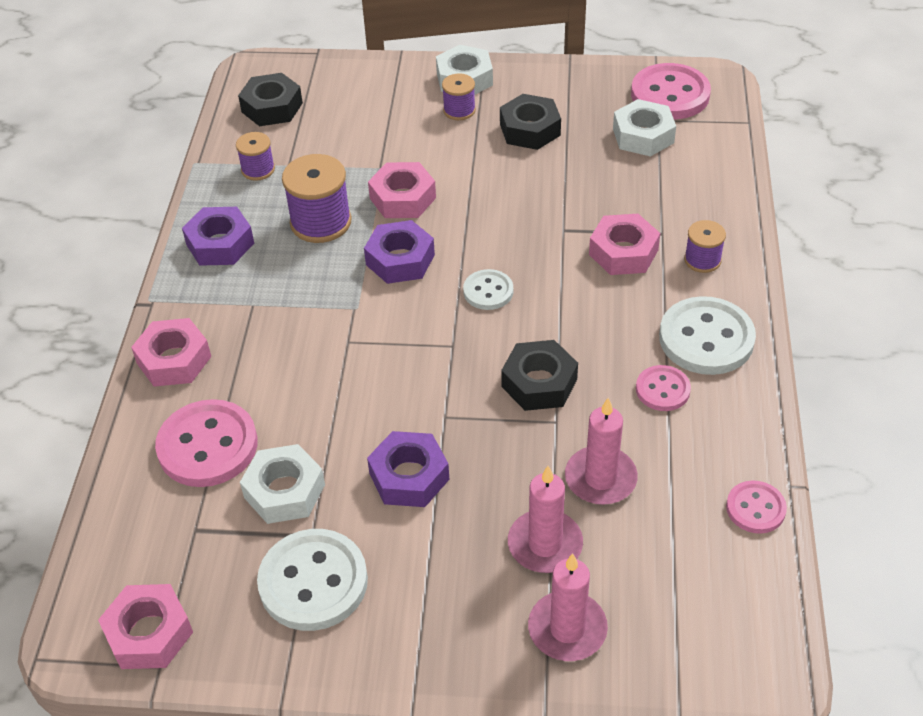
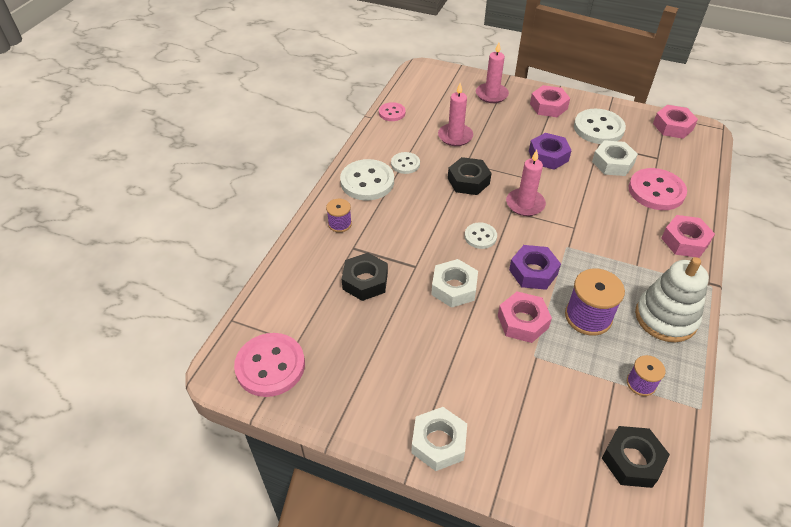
camera: 165 degrees left, 0 degrees up
(220, 244) = (665, 318): purple nut -> white stacking toy
(459, 110) = (455, 402): purple spool -> none
(530, 130) = (402, 361): black nut -> black nut (365, 281)
(545, 544) = (490, 120): pink candle -> pink candle (525, 204)
(623, 252) = (385, 241): pink nut -> pink nut (548, 106)
(643, 136) = (318, 329): white nut -> white nut (454, 288)
(662, 390) = (405, 164): pink button -> white button

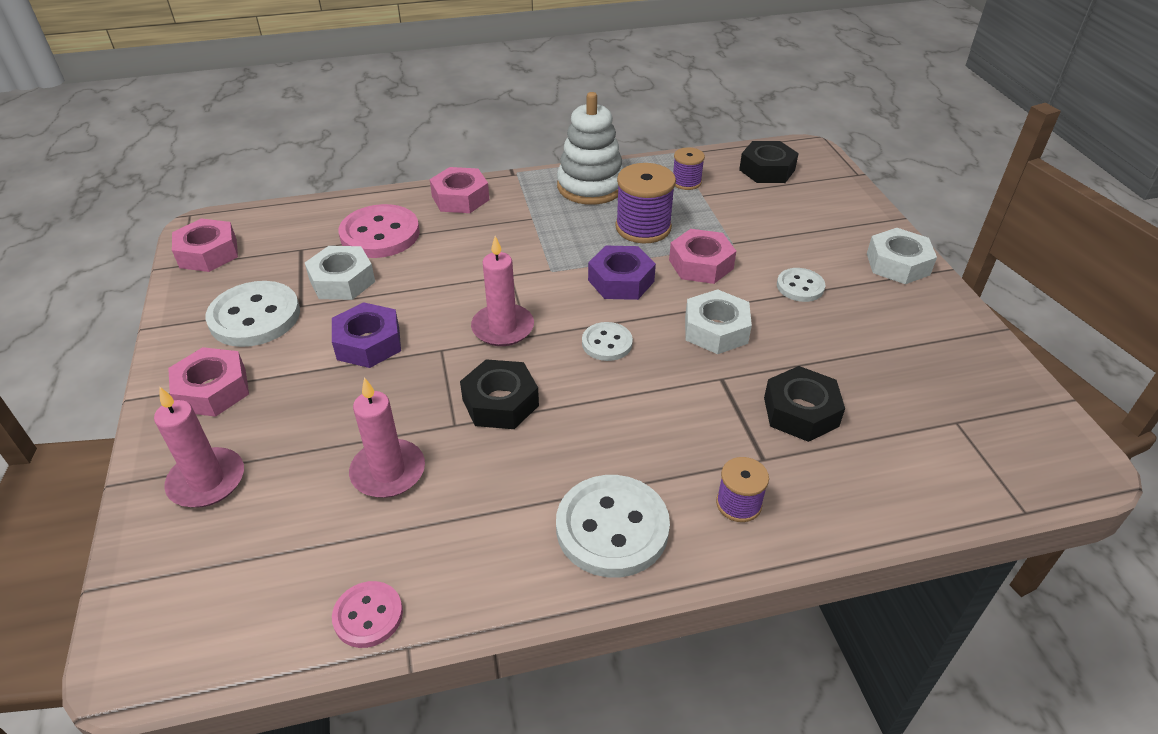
camera: 125 degrees left, 5 degrees down
(270, 366) = (1012, 425): pink button -> none
(405, 164) = (521, 501): white button -> white button (800, 286)

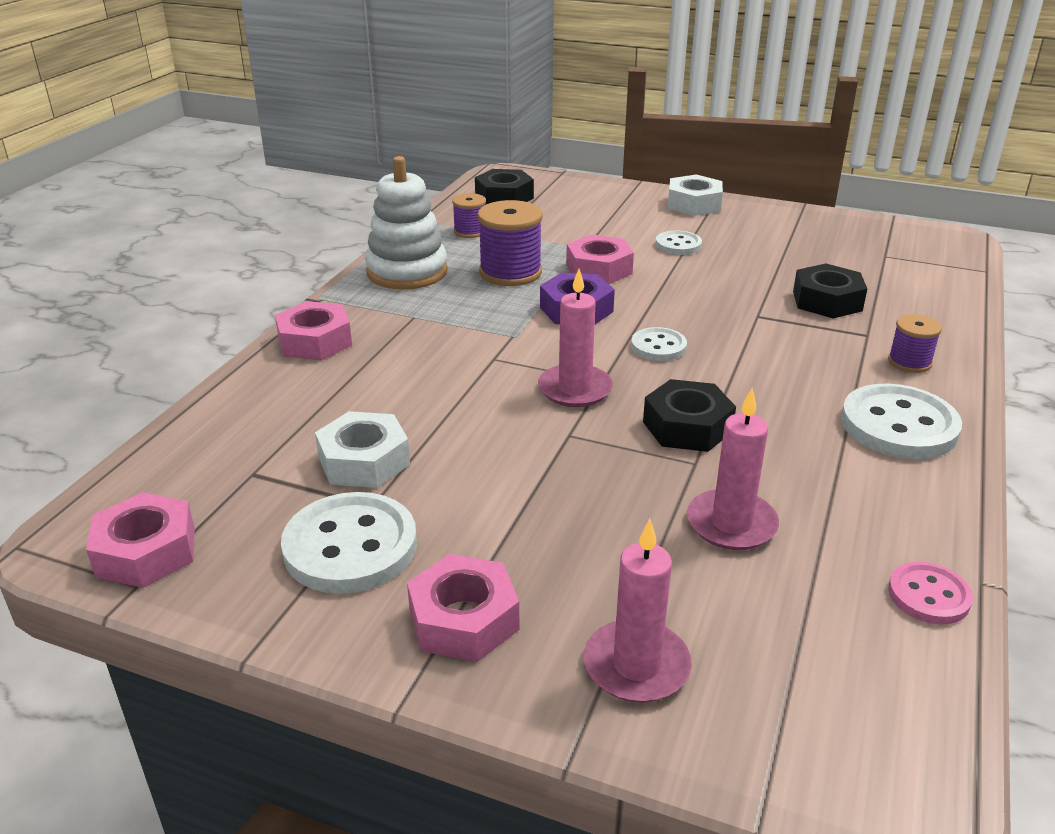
camera: 55 degrees left, 10 degrees down
(368, 343) = (505, 476): purple nut -> none
(380, 234) = (307, 410): pink button -> none
(716, 330) = (694, 295): white nut -> none

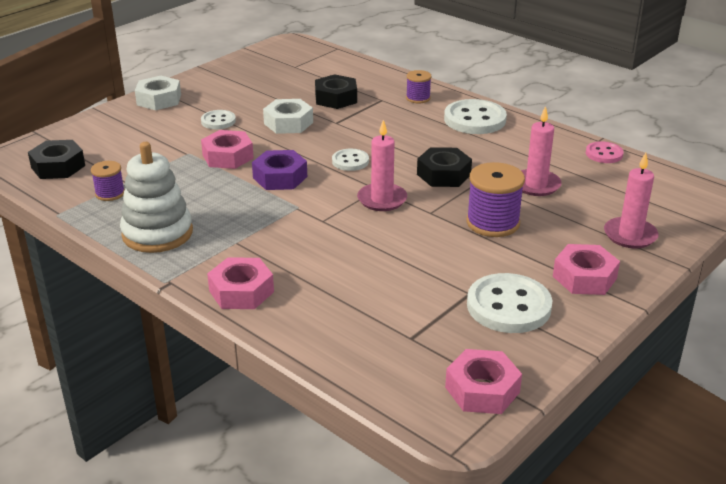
camera: 70 degrees left, 0 degrees up
(364, 461) = (420, 290): white nut -> white nut (288, 123)
(510, 273) = (201, 190): purple spool -> purple spool (492, 223)

